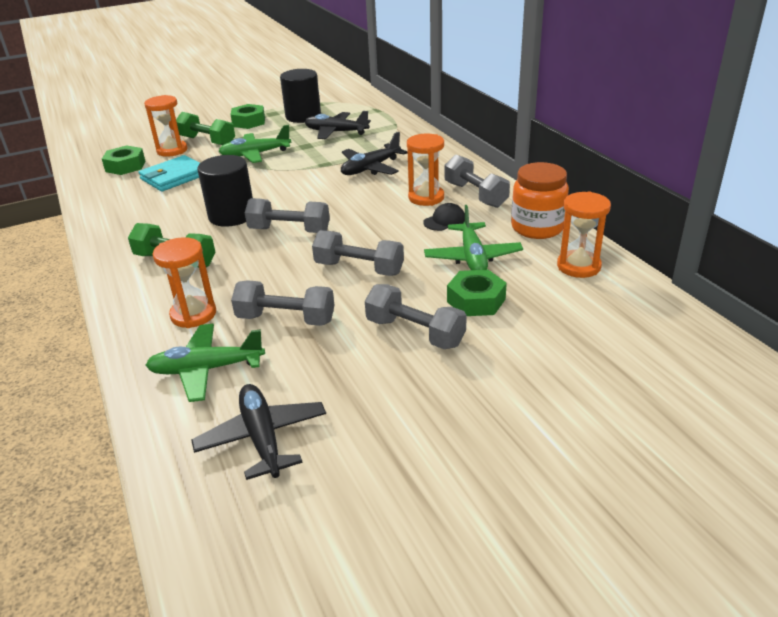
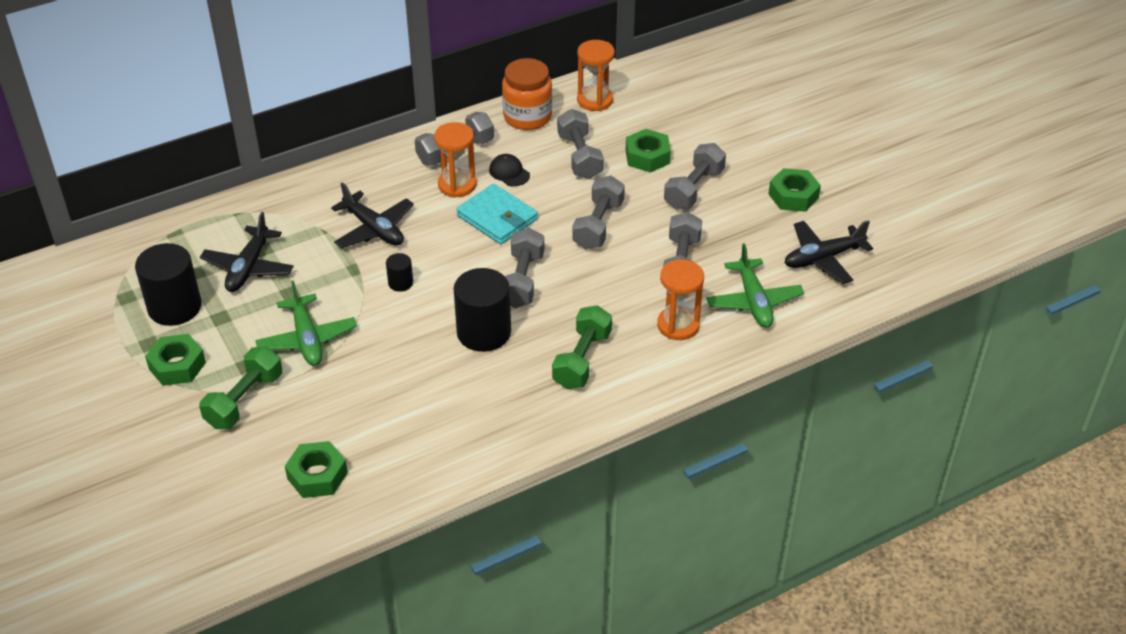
camera: 95 degrees left, 10 degrees up
(172, 150) = (270, 434): orange hourglass -> none
(174, 177) = (365, 410): turquoise wallet -> turquoise wallet (497, 217)
(303, 181) = (400, 283): none -> black cylinder
(396, 419) = (793, 196): none -> green nut
(472, 257) = (579, 156): green plane -> grey dumbbell

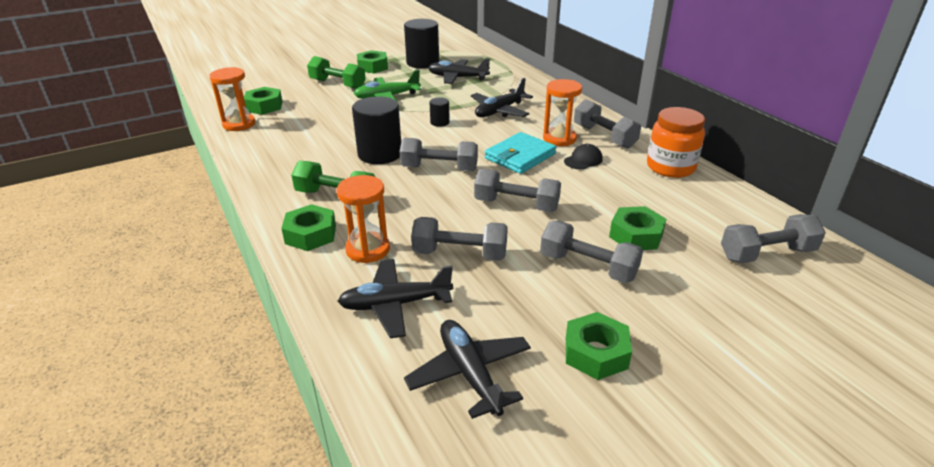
camera: 90 degrees right, 10 degrees down
(579, 156) = (620, 194): grey dumbbell -> grey dumbbell (766, 254)
(595, 100) = (720, 203): orange hourglass -> orange hourglass (239, 124)
(655, 370) = (311, 234): none -> green nut
(753, 301) = (395, 304): green plane -> black plane

